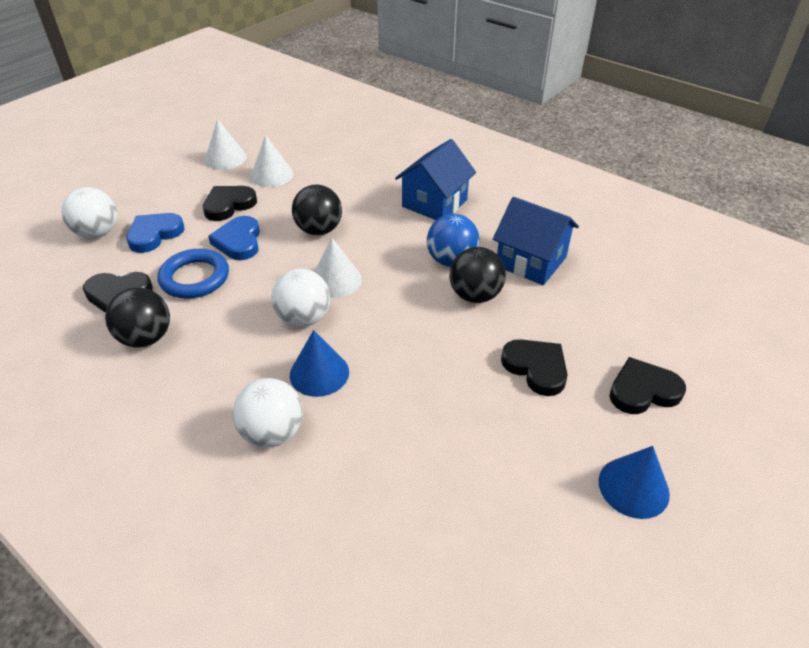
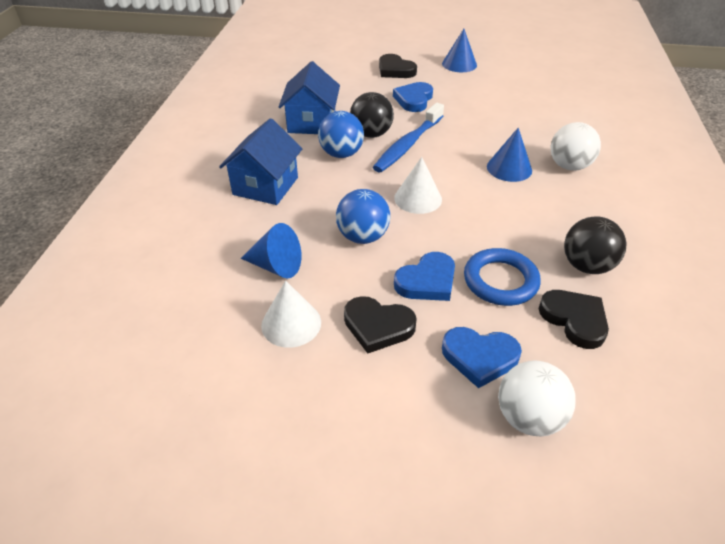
camera: 120 degrees left, 0 degrees up
(225, 158) = (280, 397): white cone -> none
(304, 318) = (473, 196): white ball -> none
(319, 230) = (363, 237): black ball -> blue ball
(330, 183) = (276, 266): none -> blue cone
(431, 314) = (408, 145): none -> blue toothbrush
(434, 203) = (265, 186): blue house -> blue house turned 75 degrees counterclockwise
(536, 368) = (414, 100): black heart -> blue heart

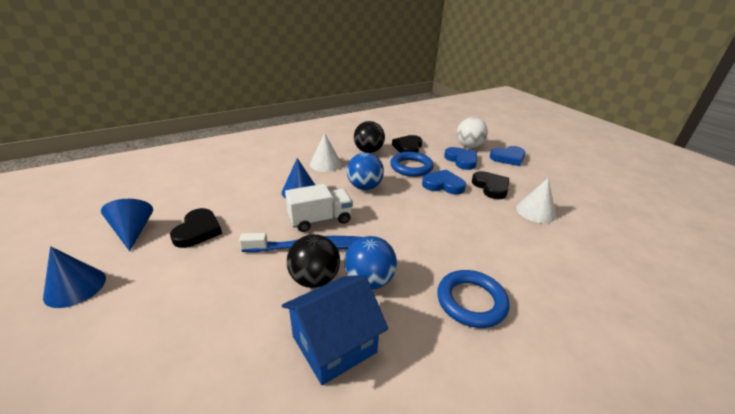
camera: 130 degrees left, 10 degrees down
(265, 186) = (471, 301): blue house -> blue ring
(276, 266) = (519, 239): blue cone -> blue cone (133, 231)
(363, 237) = (445, 219): blue ball -> blue ball (364, 187)
(395, 70) = (116, 344): black heart -> black heart (198, 231)
(414, 100) = (211, 283): blue heart -> blue heart (508, 158)
(418, 198) = (379, 214): white cone -> white cone (325, 164)
(443, 161) = (320, 220): none -> white truck
(569, 166) = (274, 172): white ball -> none

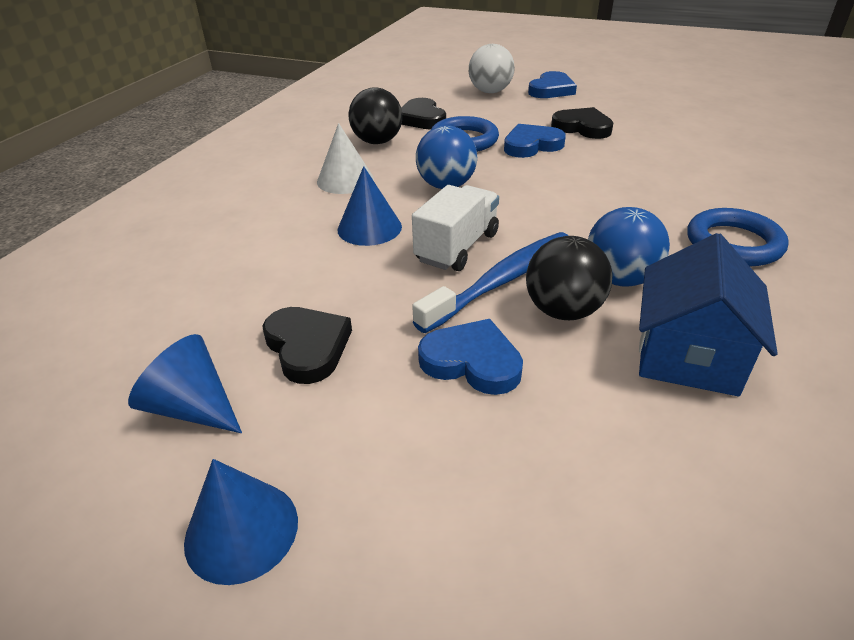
camera: 35 degrees left, 5 degrees up
(461, 160) = (507, 110): blue heart -> blue heart (472, 361)
(535, 211) = (658, 134): white cone -> none

